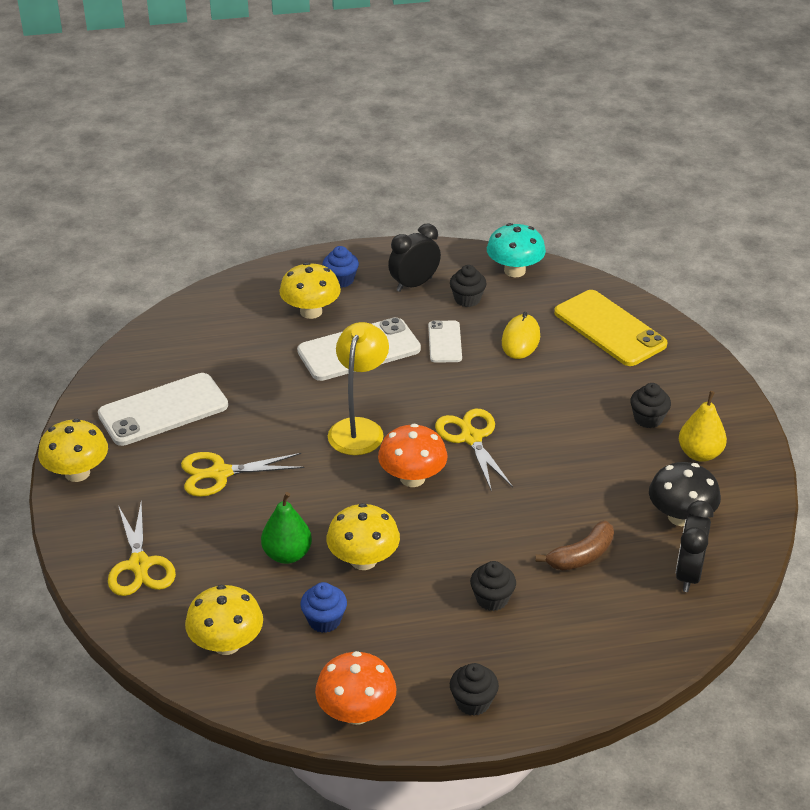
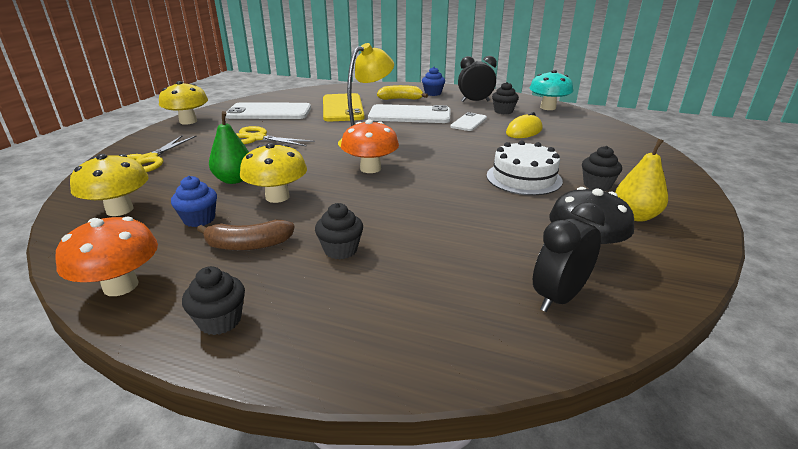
camera: 30 degrees right, 10 degrees down
(311, 311) = (401, 99): yellow mushroom -> yellow banana
(471, 438) = (437, 161): yellow scissors -> none
(576, 433) = (523, 178): none -> white cake
(581, 556) = (455, 247): brown banana -> brown banana (248, 245)
(609, 329) = (599, 139): yellow phone -> yellow phone (342, 108)

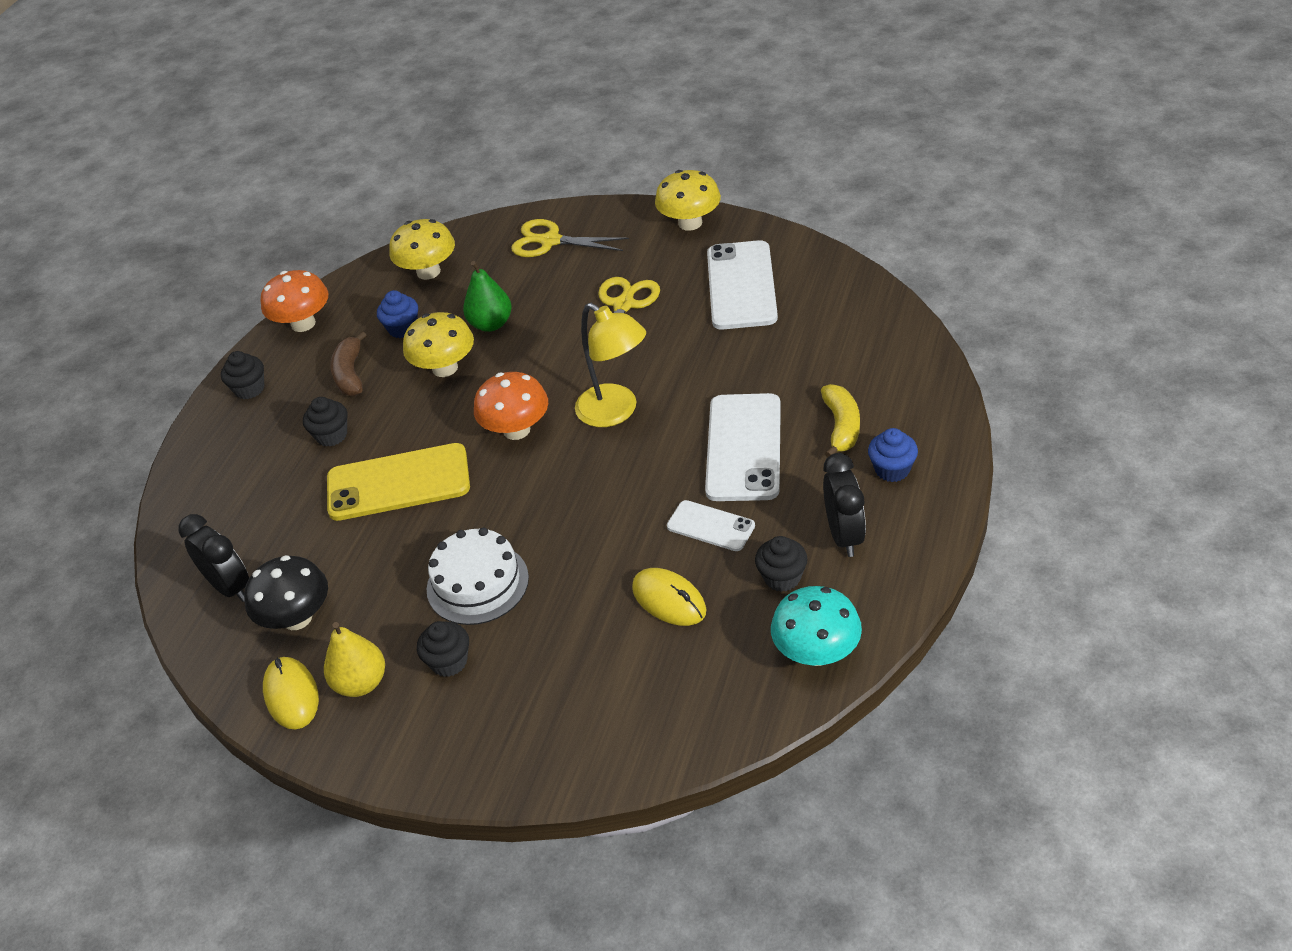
camera: 95 degrees right, 15 degrees up
(342, 108) = (773, 361): yellow phone -> yellow phone (398, 483)
(668, 247) = (291, 695): none -> yellow mouse

